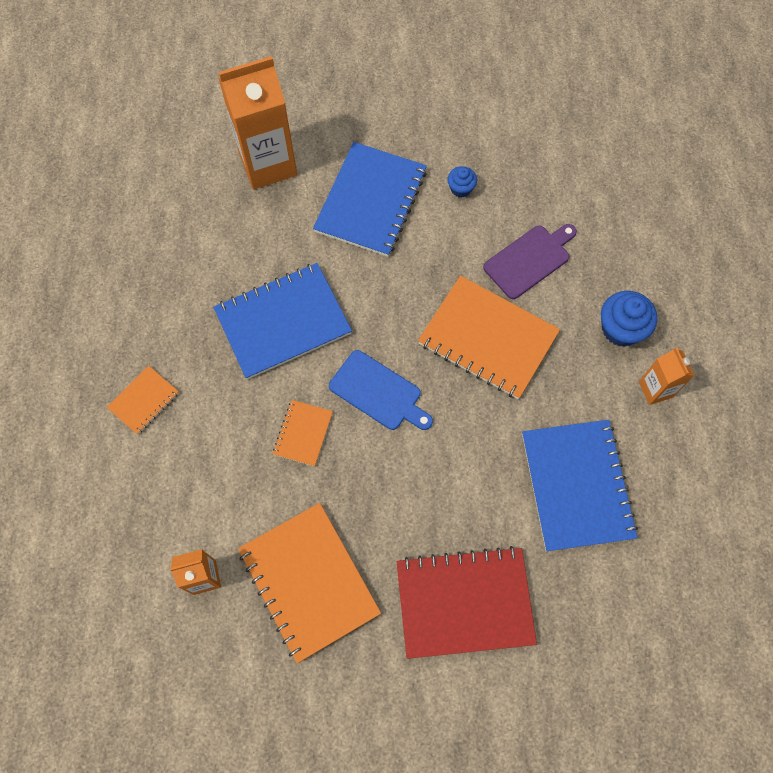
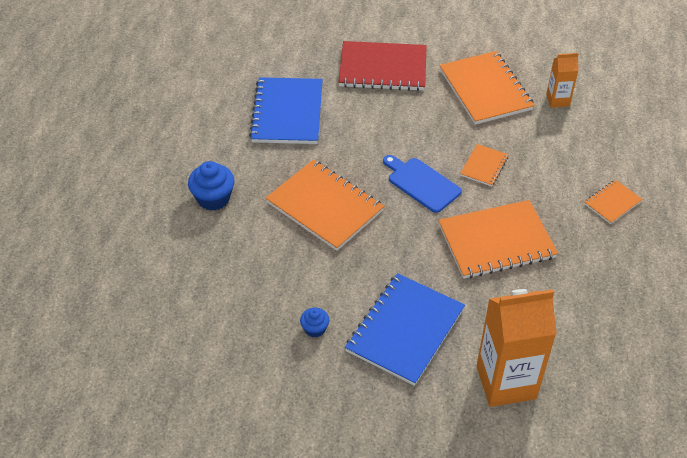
camera: 170 degrees left, 20 degrees down
(283, 322) = (496, 241): blue notebook -> orange notebook
(529, 260) = (270, 259): purple cutting board -> none
(655, 389) = (205, 157): orange carton -> none

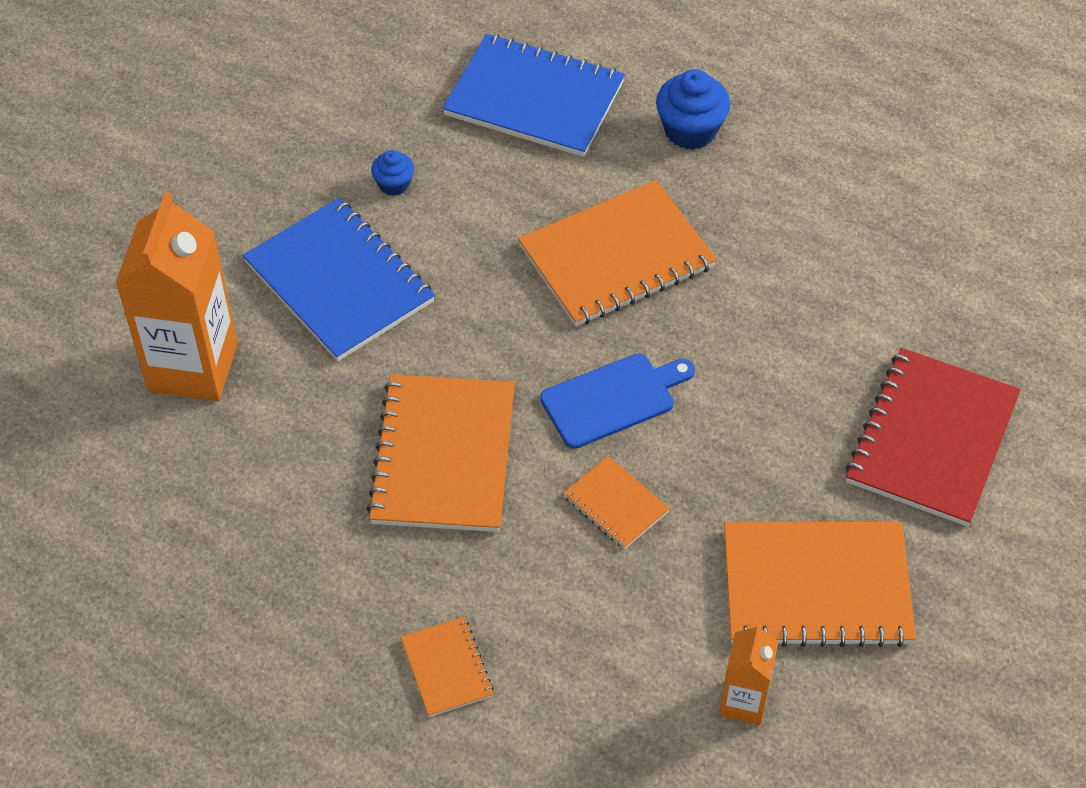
camera: 110 degrees right, 5 degrees up
(287, 113) = (854, 266): blue notebook -> blue notebook (534, 99)

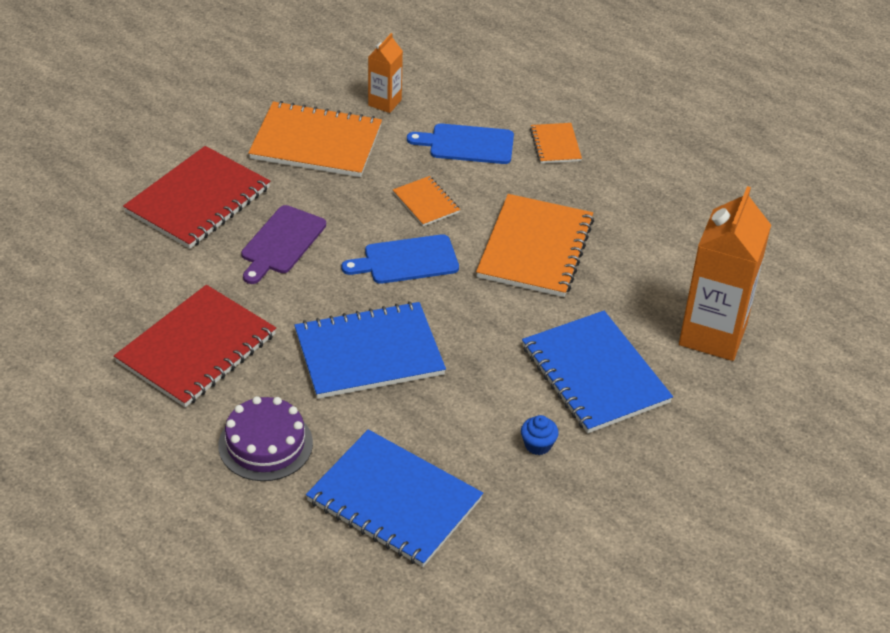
camera: 170 degrees left, 10 degrees down
(586, 637) = (467, 144): none -> blue cutting board
(616, 257) = (369, 353): orange notebook -> blue notebook
(690, 130) = (265, 444): blue cupcake -> purple cake
(787, 392) = (281, 243): none -> purple cutting board
(819, 223) = (196, 348): none -> red notebook

